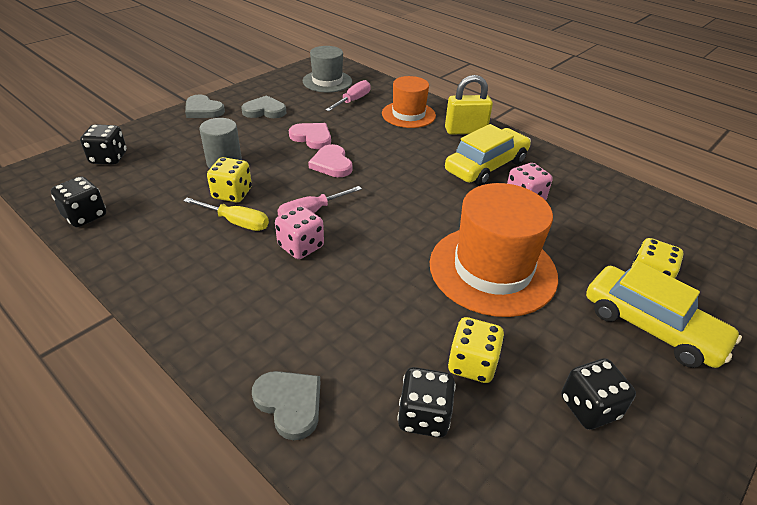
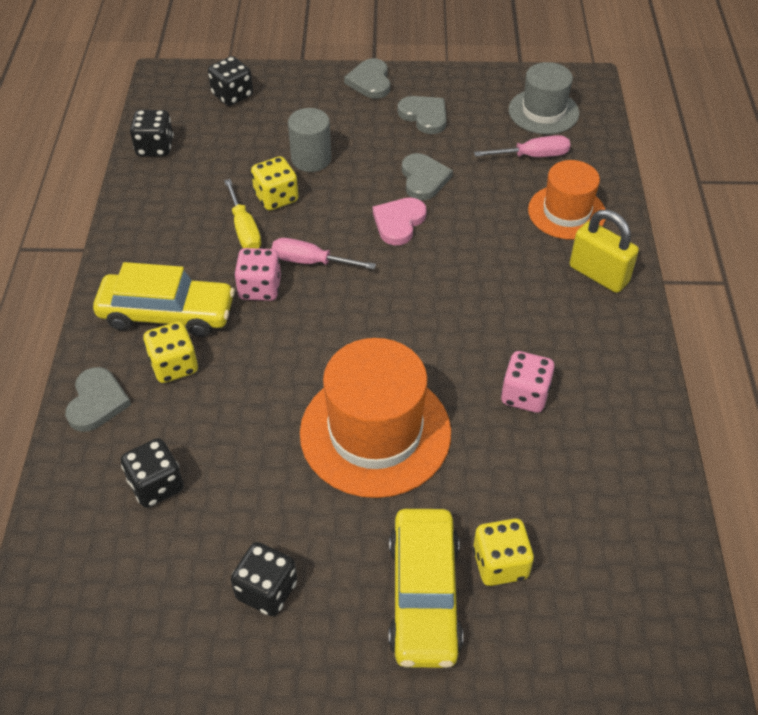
camera: 50 degrees right, 10 degrees up
(312, 137) = (423, 179): pink heart -> grey heart
(472, 364) = (238, 485): yellow dice -> yellow dice (174, 366)
(486, 166) = (548, 332): yellow car -> yellow car (167, 314)

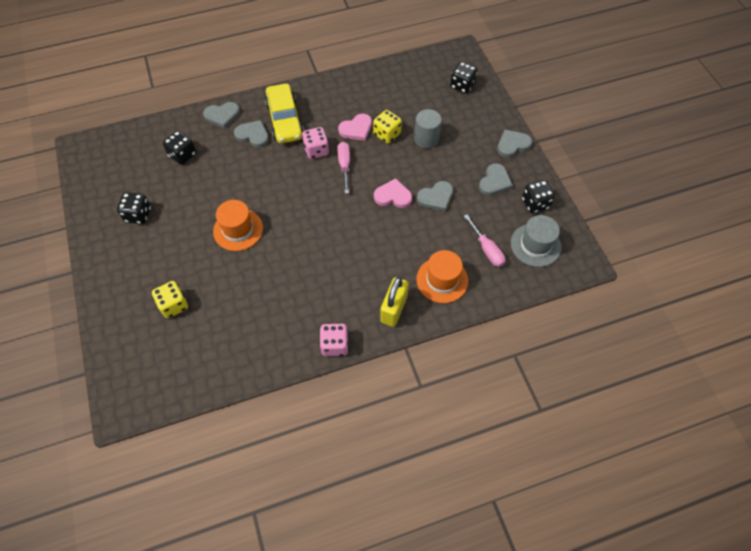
camera: 70 degrees right, 10 degrees up
(155, 147) = (401, 70): black dice -> black dice (535, 203)
(174, 366) = (253, 135): yellow dice -> grey heart
(244, 229) = (356, 129): yellow screwdriver -> pink heart
(375, 432) = (238, 230): orange hat -> orange hat, size x0.61
(424, 596) = (149, 277): yellow car -> none
(524, 395) = (284, 291): pink dice -> pink dice (334, 345)

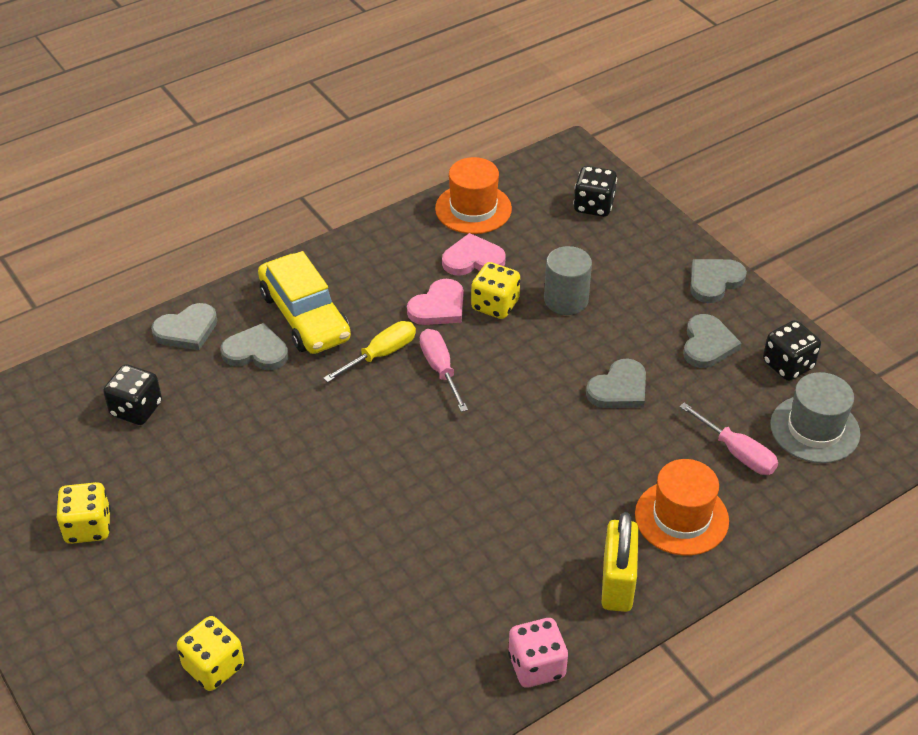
camera: 15 degrees left, 15 degrees down
(138, 215) = (88, 527): black dice -> yellow dice
(238, 230) = (287, 513): orange hat -> orange hat (473, 209)
(316, 150) = (380, 355): pink dice -> yellow screwdriver
(393, 196) = (544, 401): pink heart -> pink heart (473, 259)

